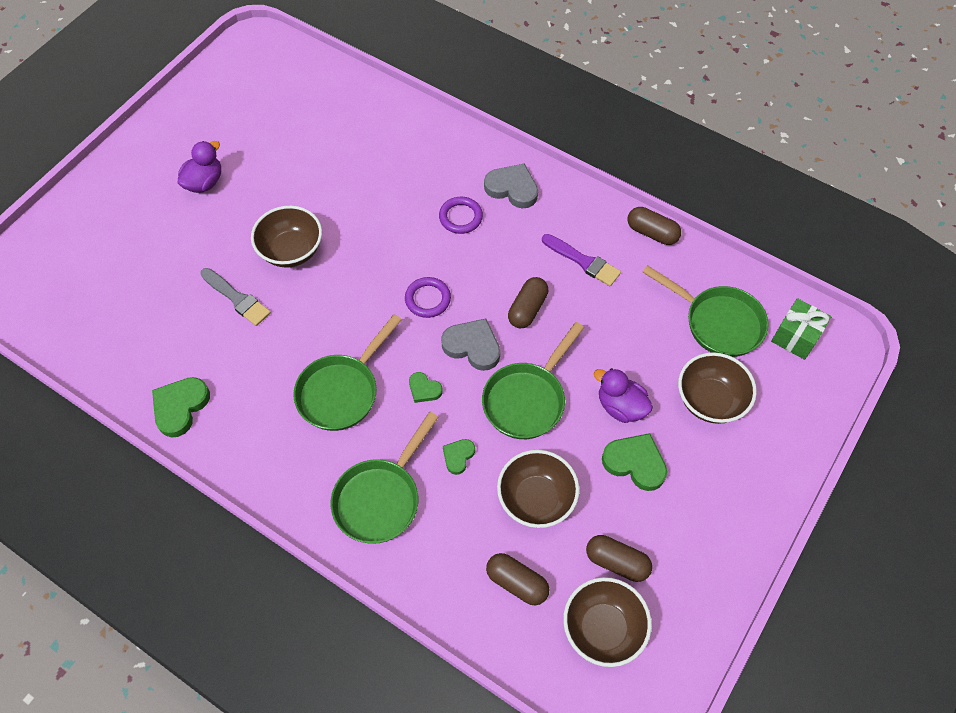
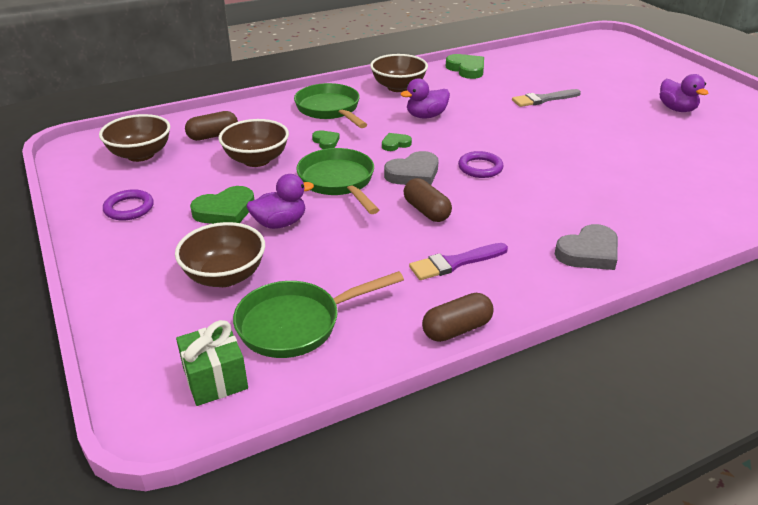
camera: 120 degrees right, 25 degrees down
(291, 250) = (578, 126): brown bowl -> brown bowl (398, 87)
(342, 391) = (426, 116): green pan -> purple duck
(460, 217) = (566, 210): purple ring -> purple ring (129, 208)
(617, 562) = (170, 175): brown capsule -> none

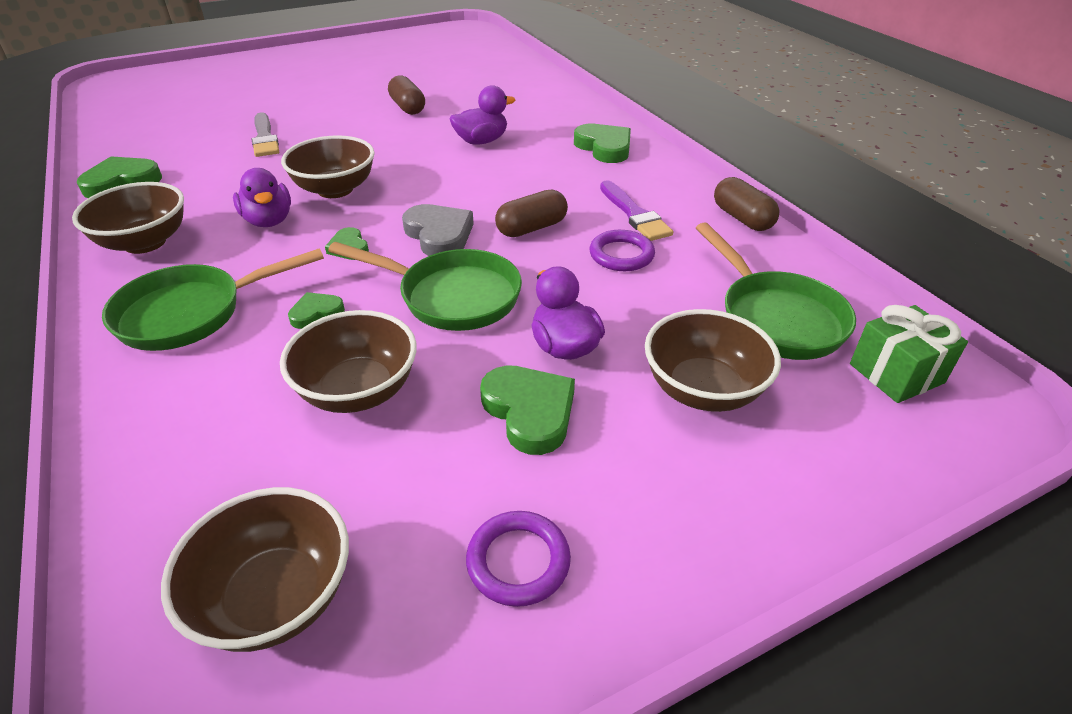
camera: 90 degrees left, 5 degrees up
(213, 136) = (230, 469): brown capsule -> brown capsule (407, 107)
(338, 182) = (452, 296): green pan -> green pan turned 135 degrees counterclockwise
(471, 132) = (335, 189): none -> brown bowl
(480, 168) = (433, 189): purple ring -> purple ring (621, 255)
(588, 252) = (604, 147): grey heart -> green heart
(677, 109) = (331, 77): purple duck -> purple duck (481, 141)

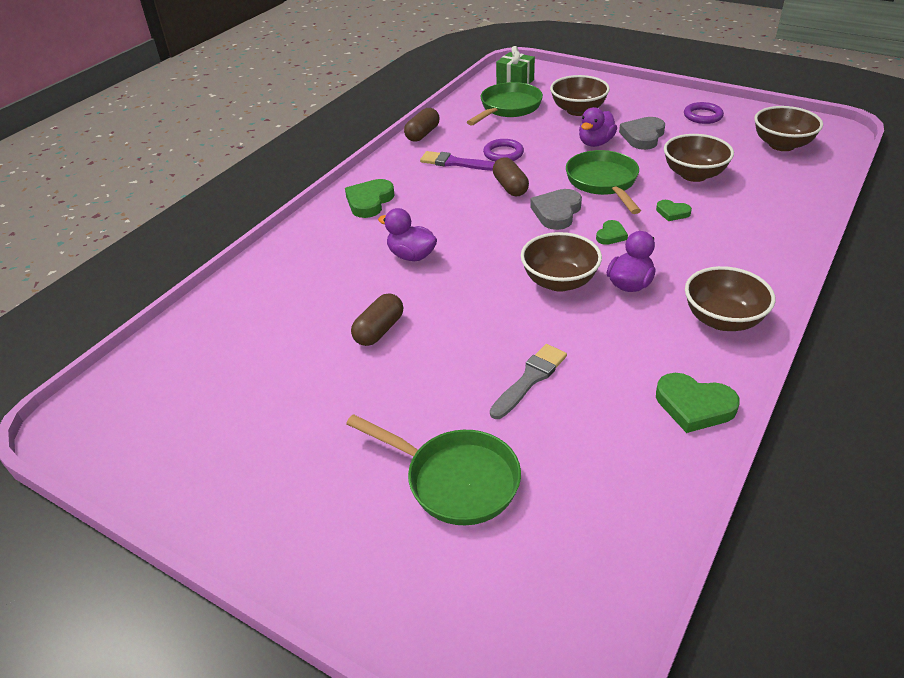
camera: 120 degrees left, 0 degrees up
(191, 313) = (733, 250): green pan -> green pan (455, 480)
(529, 411) = (643, 136): green heart -> grey heart
(531, 228) = (510, 187): brown capsule -> brown capsule turned 45 degrees clockwise
(634, 214) = (455, 163): purple brush -> purple brush turned 105 degrees counterclockwise

